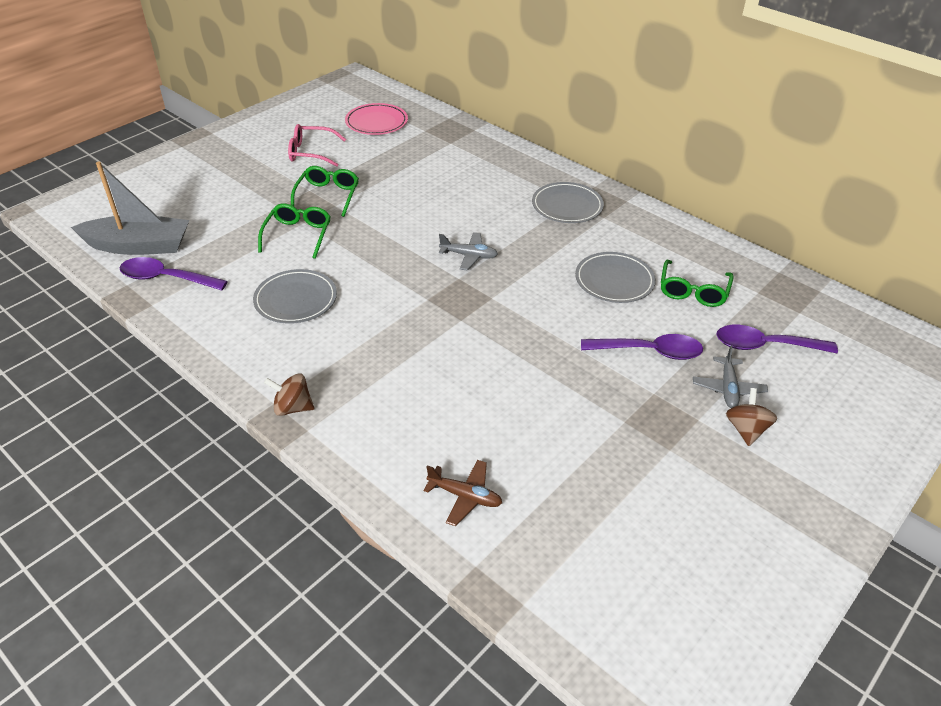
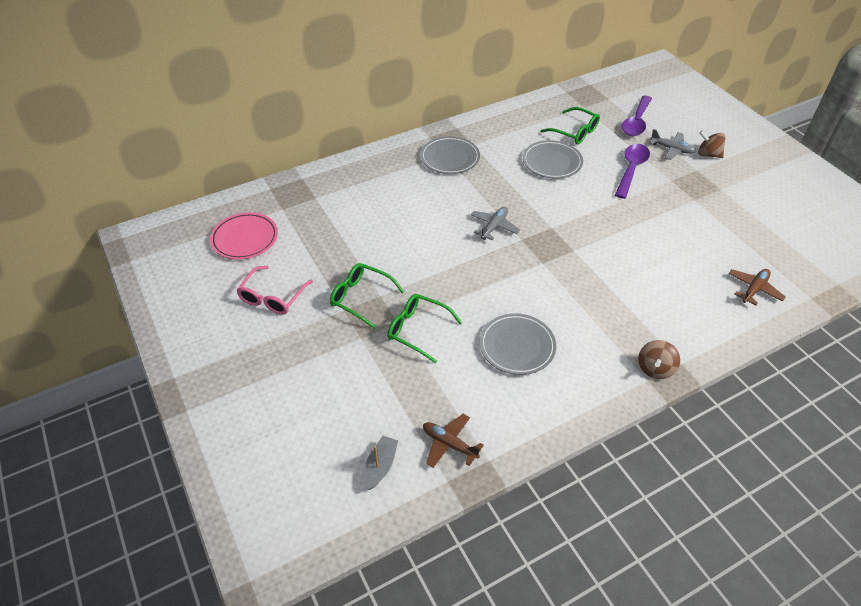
camera: 70 degrees left, 5 degrees up
(138, 246) = (380, 466): grey boat -> grey boat, size x0.47
(166, 278) = (449, 444): purple spoon -> brown plane

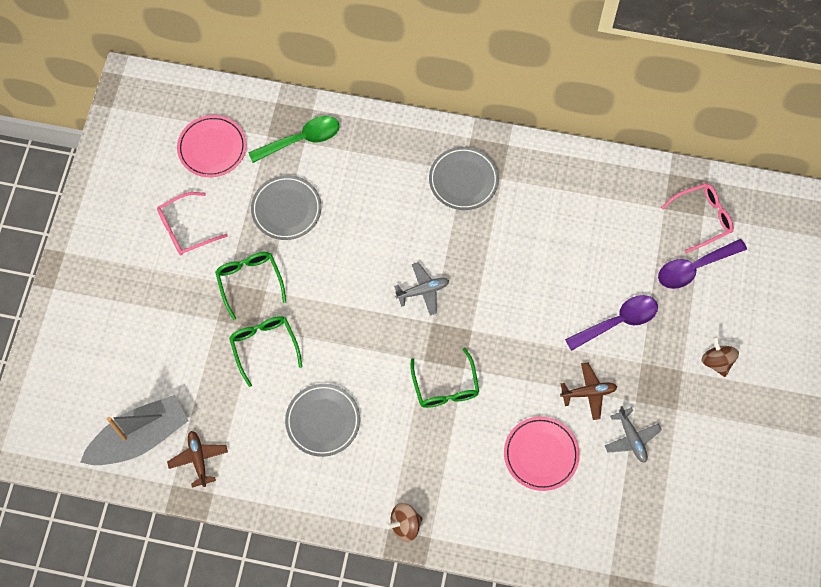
camera: 40 degrees right, 20 degrees up
(311, 198) = (301, 140): none -> green spoon
(380, 466) = (139, 437): grey boat -> grey boat, size x2.11
(552, 162) = (552, 256): grey plate -> grey plate (286, 209)
(574, 132) = (617, 235): green glasses -> green glasses (445, 387)
(610, 100) = (702, 218): none -> pink glasses
(672, 149) = (688, 328): grey plane -> grey plane (631, 438)
(681, 263) = (541, 454): none -> pink plate
(754, 289) = (571, 527): brown plane -> brown plane (588, 393)

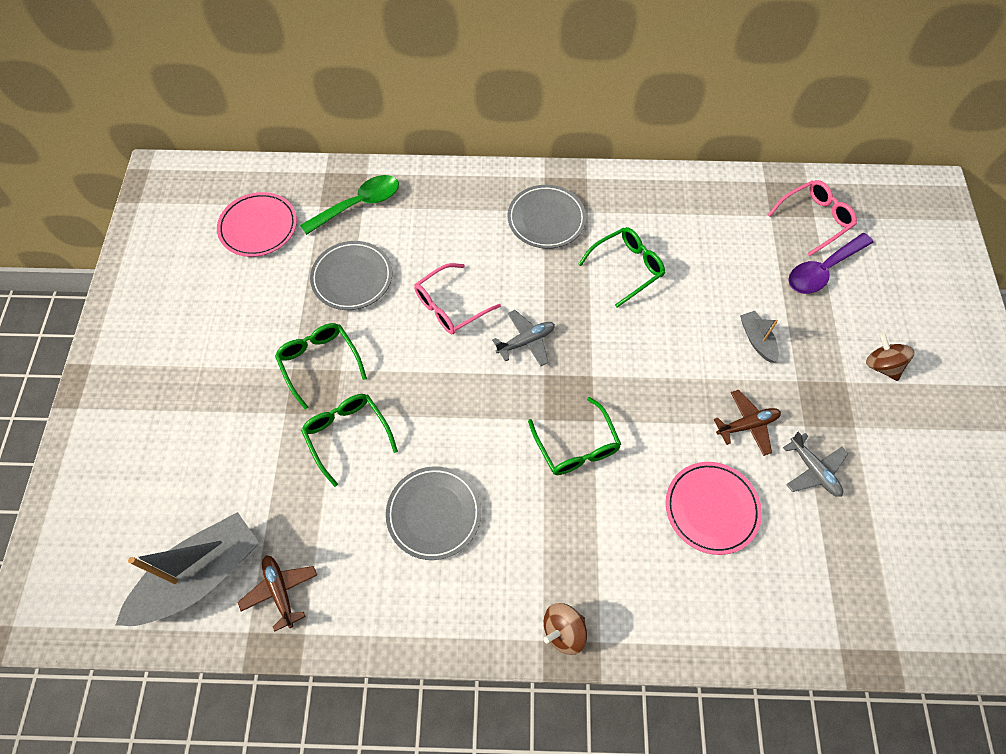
camera: 10 degrees left, 5 degrees down
(185, 229) = (236, 316): pink glasses -> pink glasses (450, 306)
(523, 238) = (627, 268): none -> green glasses
(618, 322) = (757, 340): purple spoon -> grey boat

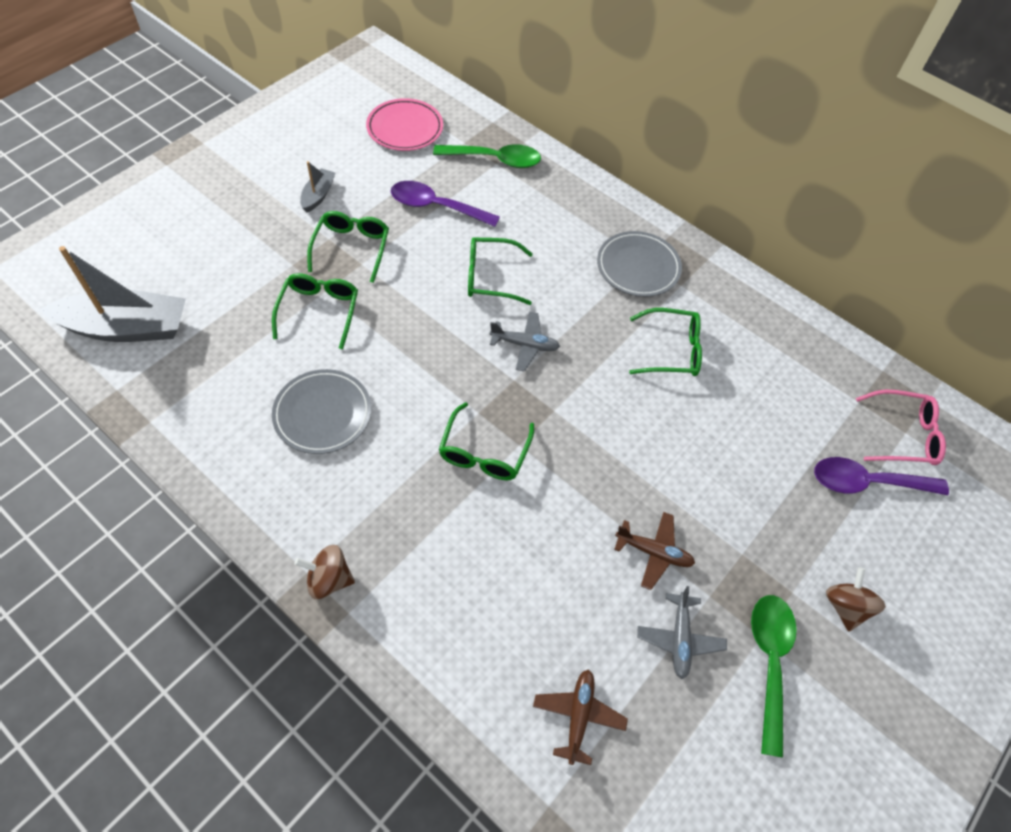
camera: 35 degrees right, 5 degrees down
(280, 591) = (164, 380): brown plane -> brown plane (578, 716)
(352, 278) = (436, 207): grey plate -> purple spoon
(450, 306) = (490, 277): pink glasses -> green glasses
(711, 509) = (550, 592): pink plate -> none
(757, 340) = (736, 492): grey boat -> grey boat (318, 195)
(874, 440) = (769, 662): none -> green spoon

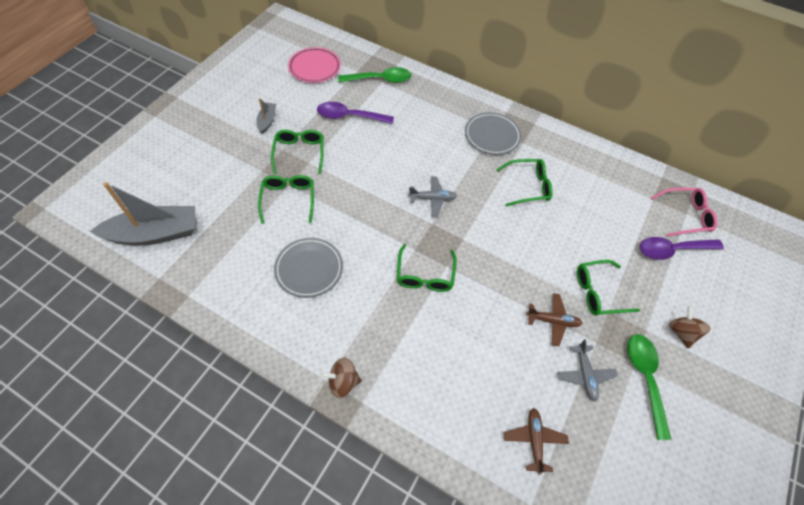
camera: 10 degrees left, 0 degrees up
(490, 277) = (398, 158): green glasses -> green glasses (598, 292)

